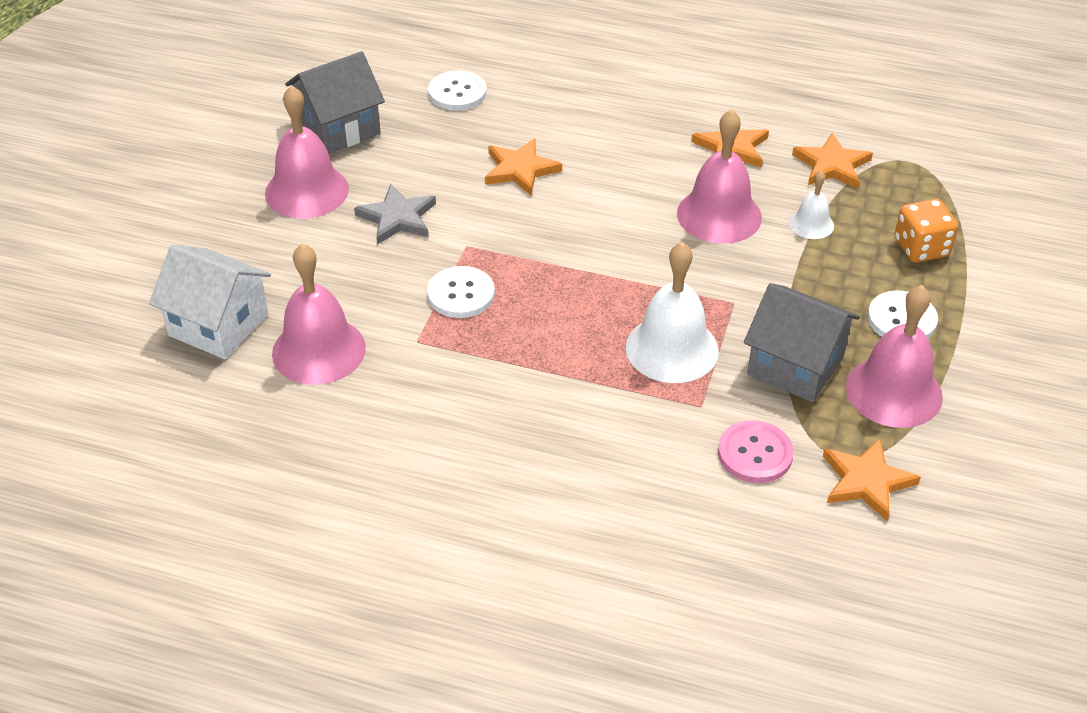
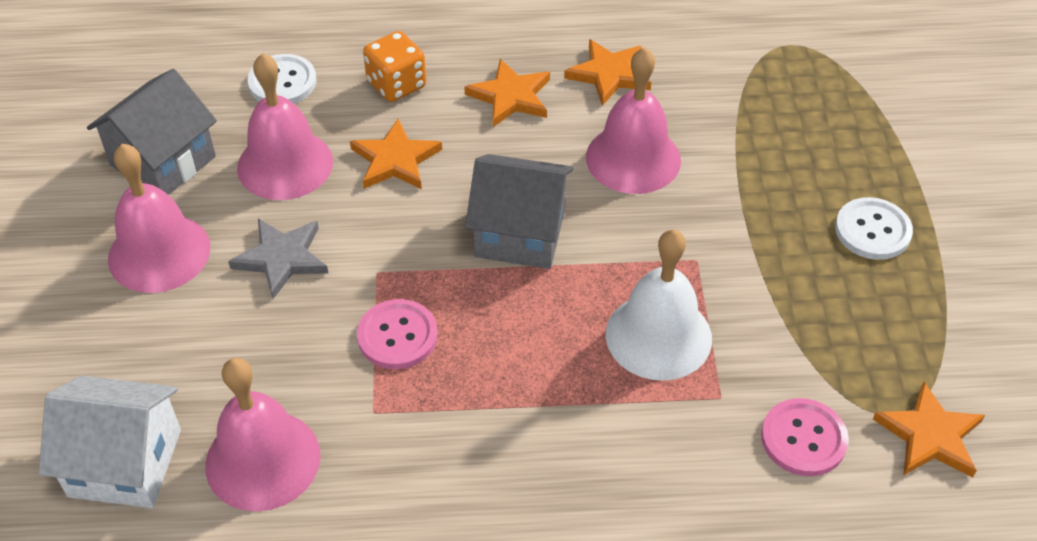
camera: 20 degrees left, 5 degrees up
(461, 294) = (397, 336): white button -> pink button
(795, 365) = (794, 317): grey house -> grey house (520, 233)
(811, 224) = (731, 143): white bell -> none
(831, 165) = (719, 69): orange star -> orange star (510, 96)
(894, 391) = (905, 318): pink bell -> pink bell (285, 164)
(921, 248) = (852, 142): orange dice -> orange dice (396, 85)

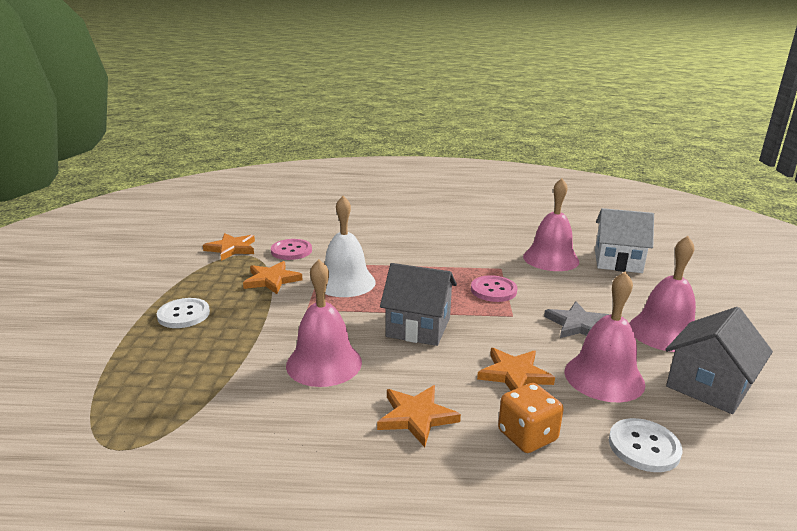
camera: 175 degrees left, 25 degrees down
(609, 74) = (318, 431): orange star -> orange star (271, 280)

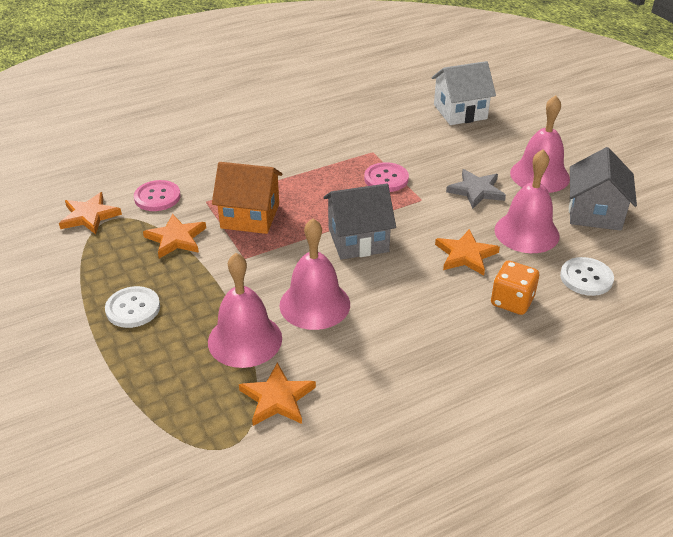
camera: 30 degrees left, 15 degrees up
(345, 282) = (250, 216): white bell -> orange house
(416, 417) = (427, 319): orange star -> orange star (277, 398)
(551, 259) = (405, 126): pink bell -> pink bell (245, 340)

